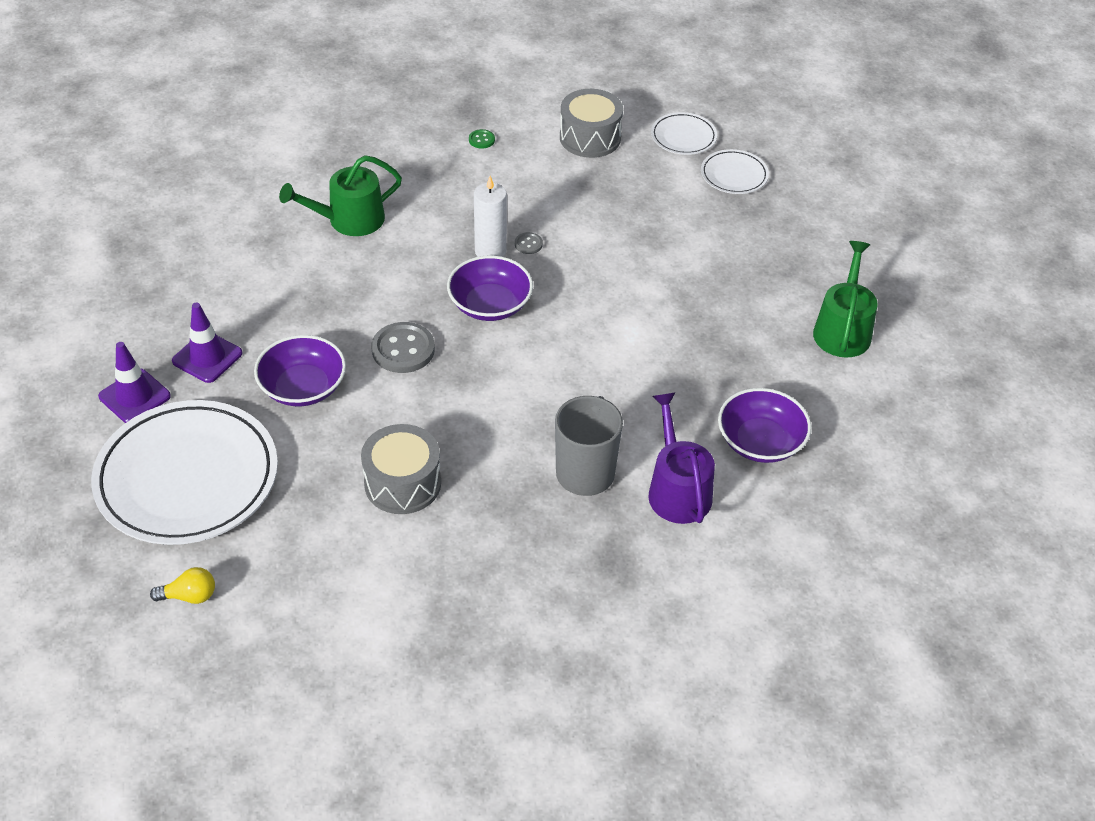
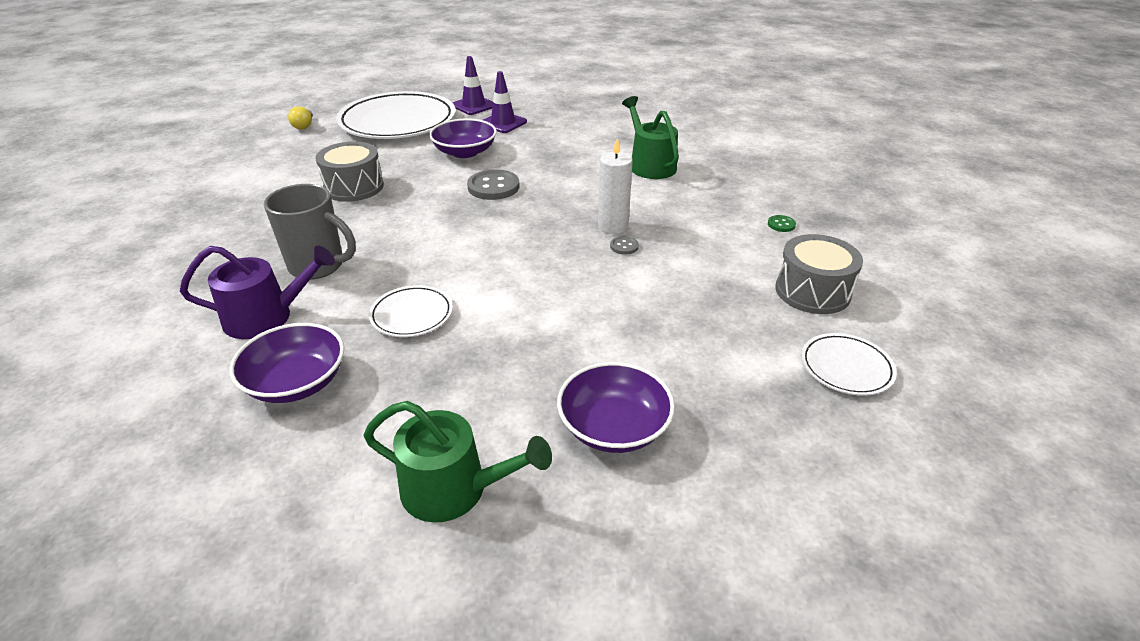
camera: 95 degrees right, 10 degrees down
(490, 304) = (541, 225): purple bowl -> purple bowl (614, 427)
(734, 175) = (777, 410): white plate -> white plate (412, 315)

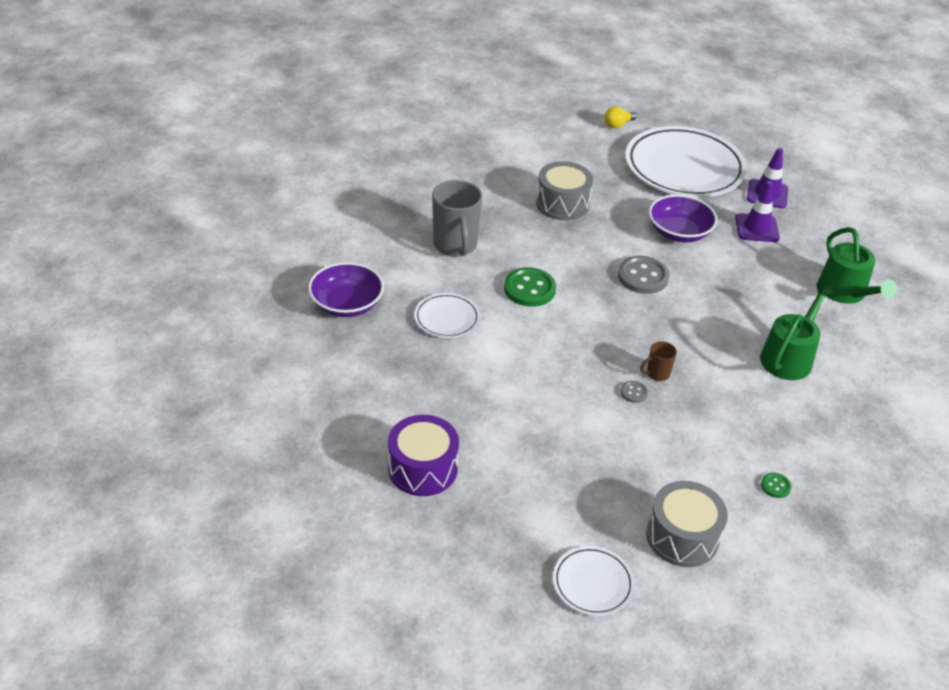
camera: 55 degrees right, 5 degrees up
(266, 317) = (388, 255): purple watering can -> none
(435, 247) = (529, 289): none -> green button
(454, 489) = (320, 417): green watering can -> green watering can (845, 292)
(613, 226) = (657, 374): white candle -> brown mug
(614, 427) = (422, 468): purple bowl -> purple drum

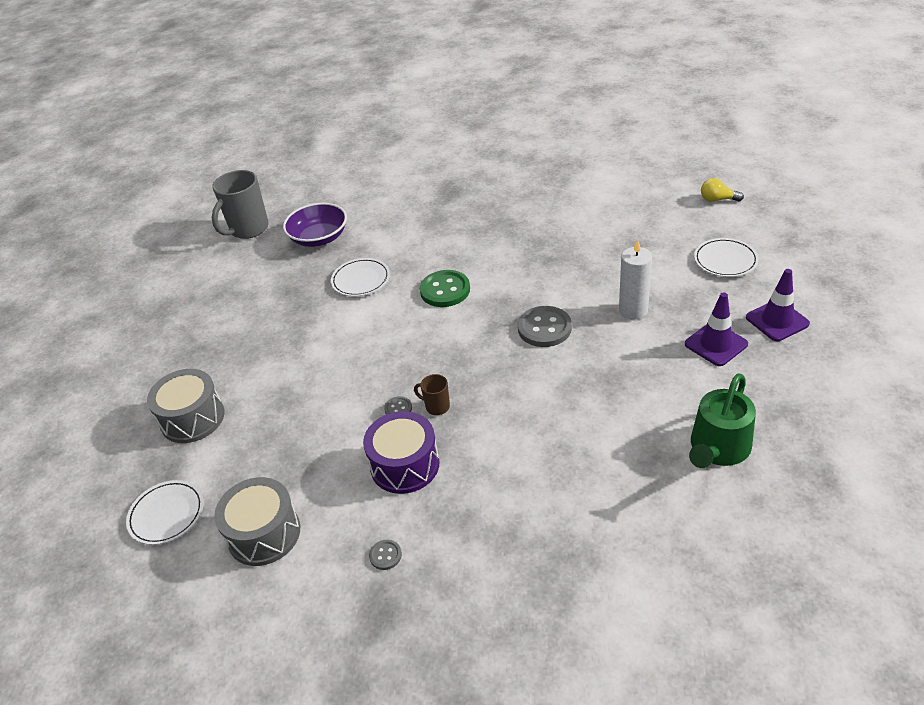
camera: 55 degrees right, 0 degrees up
(422, 468) = (200, 366): purple drum -> purple drum (405, 465)
(455, 246) = (442, 234): grey mug -> grey mug (248, 229)
(562, 204) = (568, 241): grey drum -> grey drum (192, 418)
(679, 232) = (633, 310): purple bowl -> white candle
(684, 168) = (725, 260): white plate -> white plate, size x0.46
(775, 486) = (385, 555): green button -> grey button
(789, 357) = (566, 466): green watering can -> none

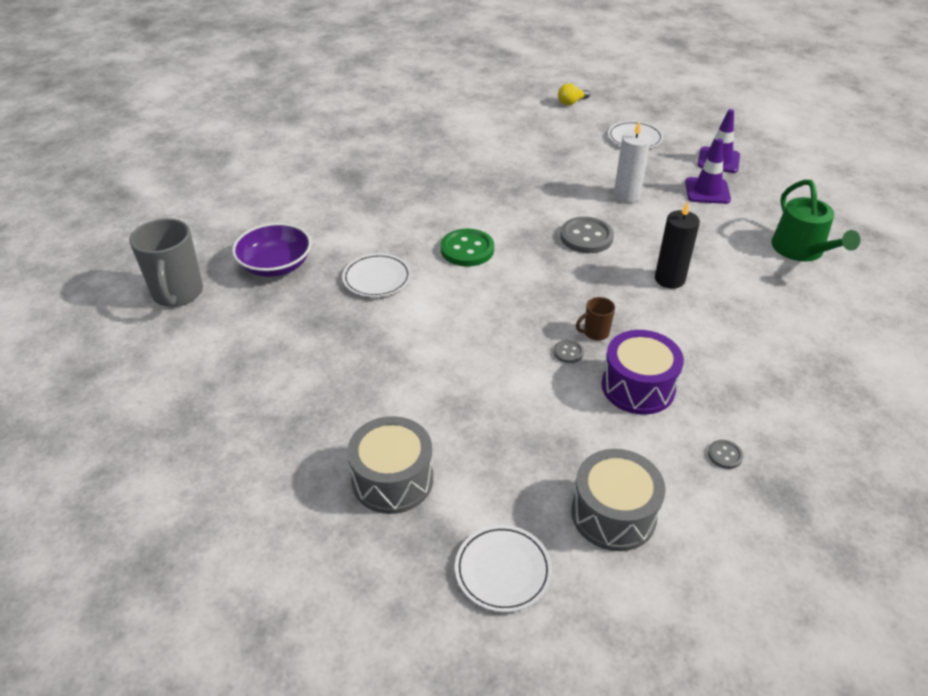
camera: 50 degrees left, 0 degrees up
(556, 401) = (669, 279): none -> black candle

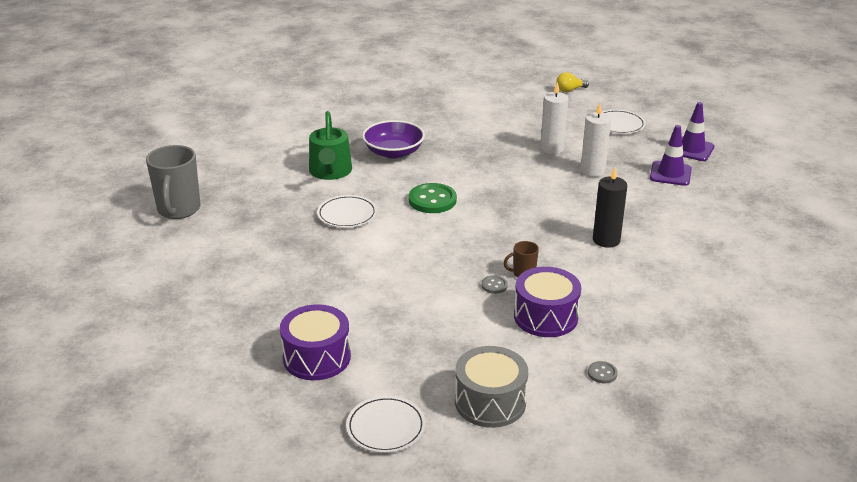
camera: 10 degrees right, 10 degrees down
(276, 265) = (264, 197): purple bowl -> purple bowl (393, 152)
(392, 479) = (317, 357): grey drum -> purple drum
(575, 173) = (552, 149): none -> white candle
(586, 237) = (543, 200): grey button -> none
(801, 250) = (740, 229): green watering can -> green watering can (330, 172)

